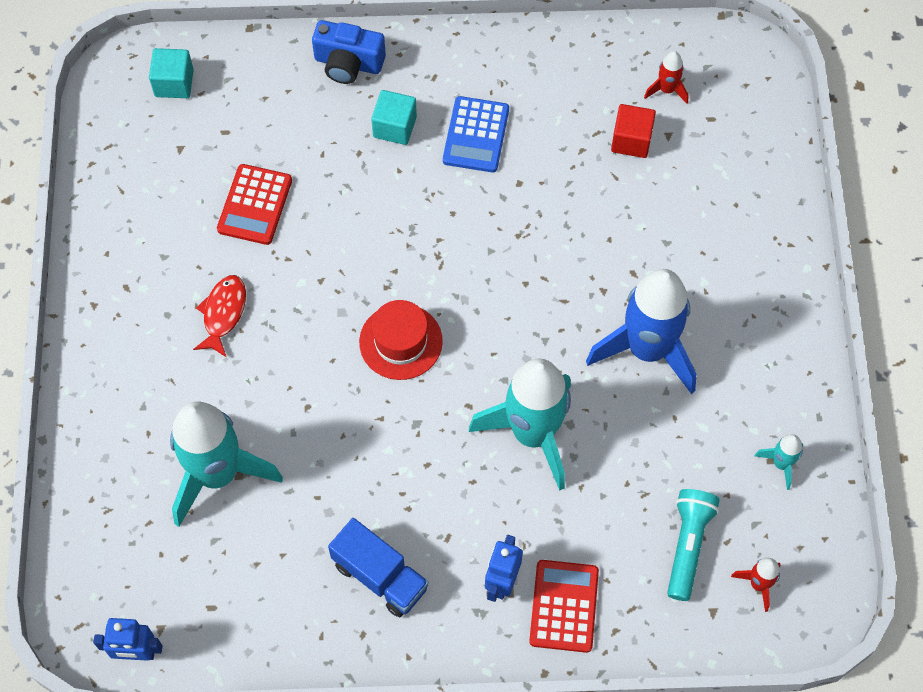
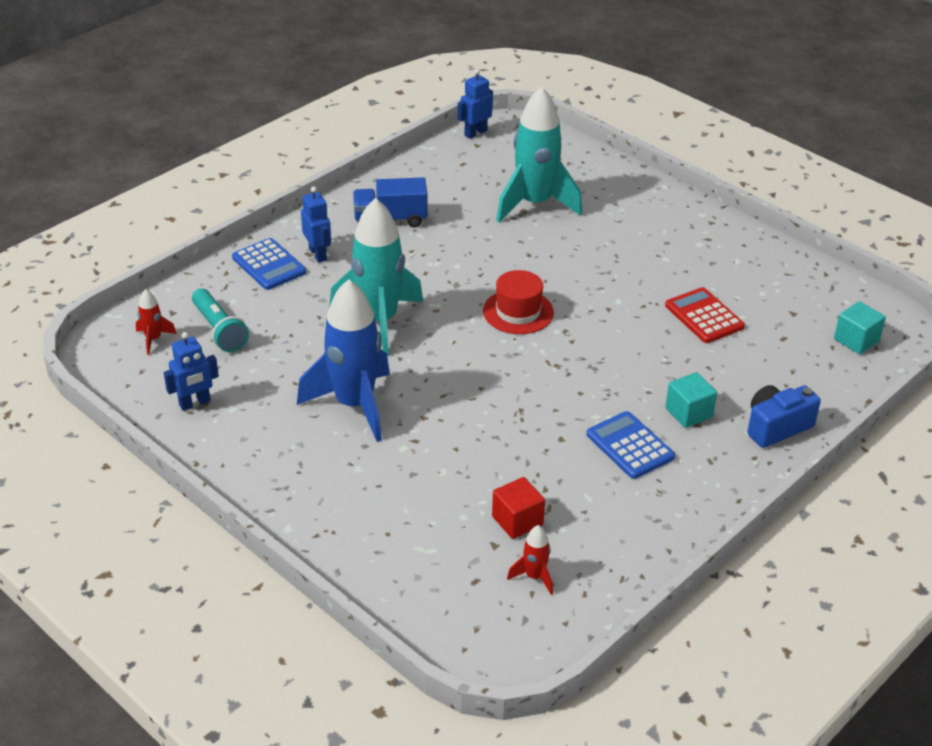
camera: 135 degrees right, 25 degrees down
(223, 313) = (638, 261): red fish -> none
(564, 606) = (269, 265): red calculator -> blue calculator
(781, 464) = (195, 403): turquoise rocket -> blue robot

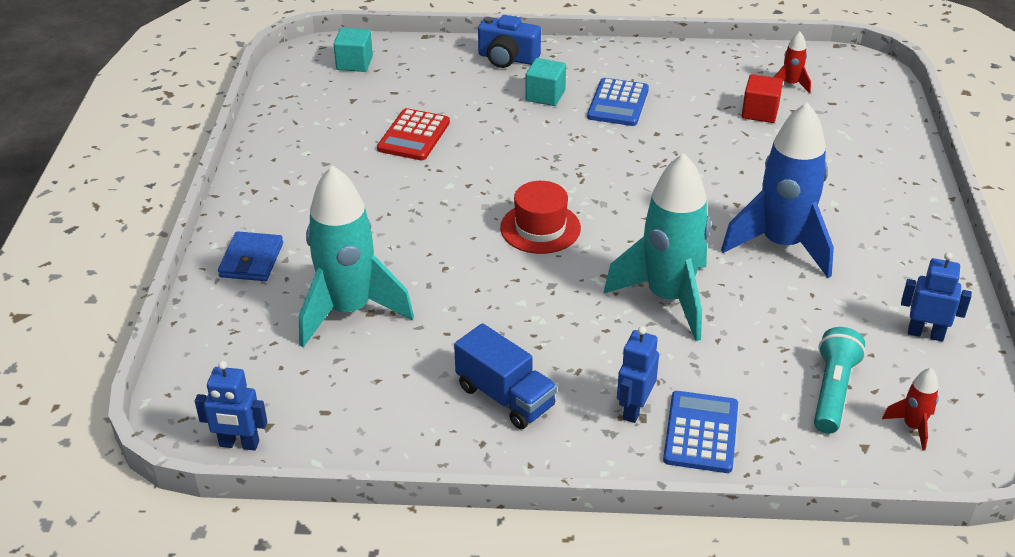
camera: 130 degrees left, 0 degrees up
(630, 192) = (251, 260): none -> blue wallet

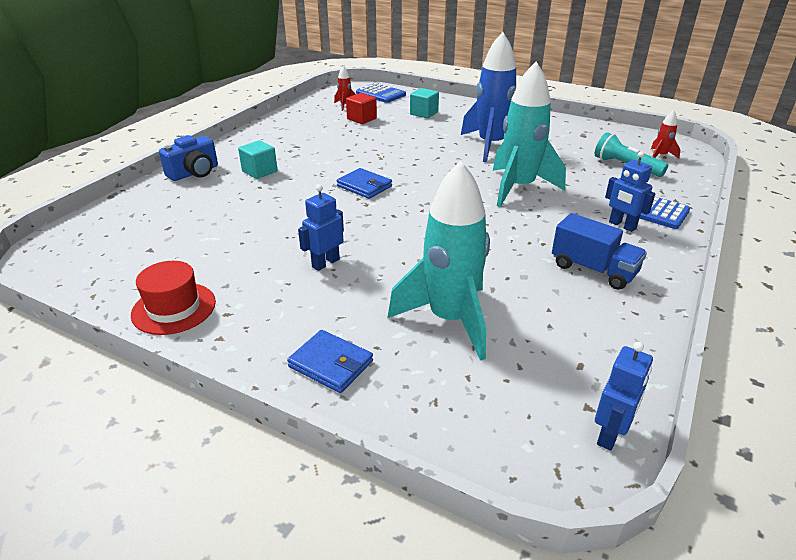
camera: 65 degrees left, 5 degrees down
(354, 63) = (96, 236): turquoise cube -> turquoise cube (424, 113)
(414, 136) = (241, 233): red calculator -> none
(505, 397) = (593, 270): blue truck -> blue truck turned 60 degrees clockwise
(540, 228) = (411, 210): red hat -> red hat (174, 308)
(570, 177) = (364, 186): none -> blue wallet
(618, 103) = (301, 152): blue calculator -> blue calculator (381, 94)
(925, 333) = (588, 134): blue robot -> blue robot (325, 263)

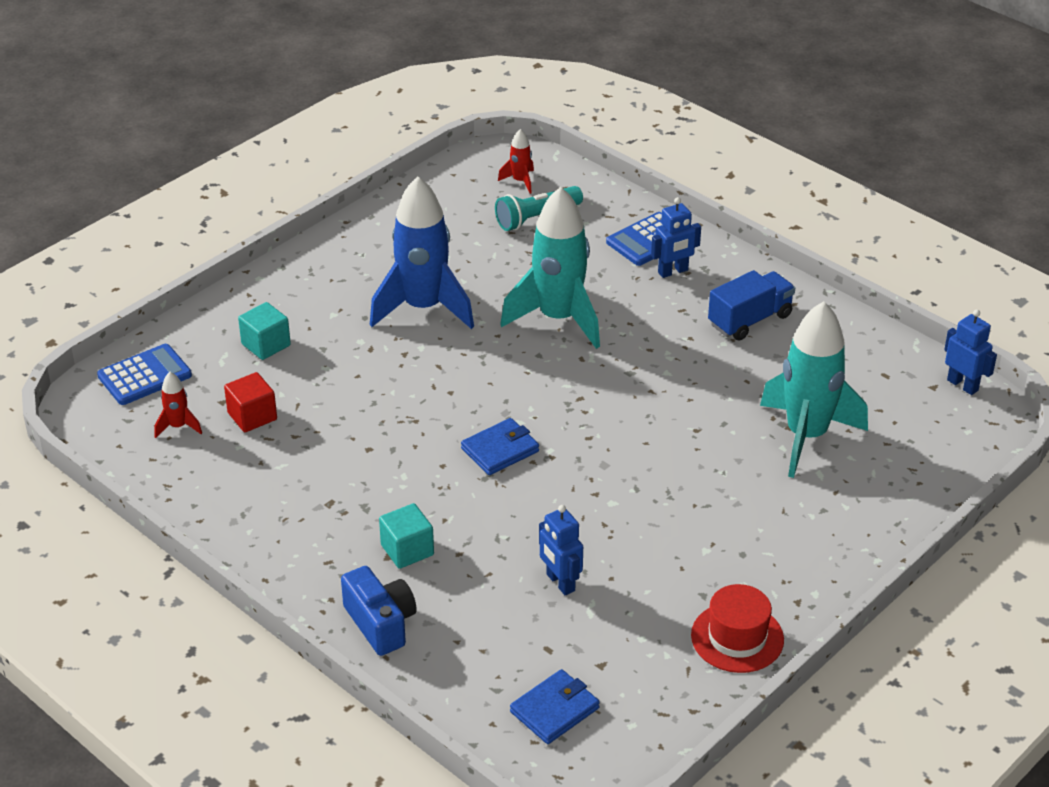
camera: 75 degrees left, 5 degrees up
(325, 263) = (680, 509): blue robot -> blue robot (560, 583)
(331, 364) = (853, 525): blue wallet -> blue wallet (554, 710)

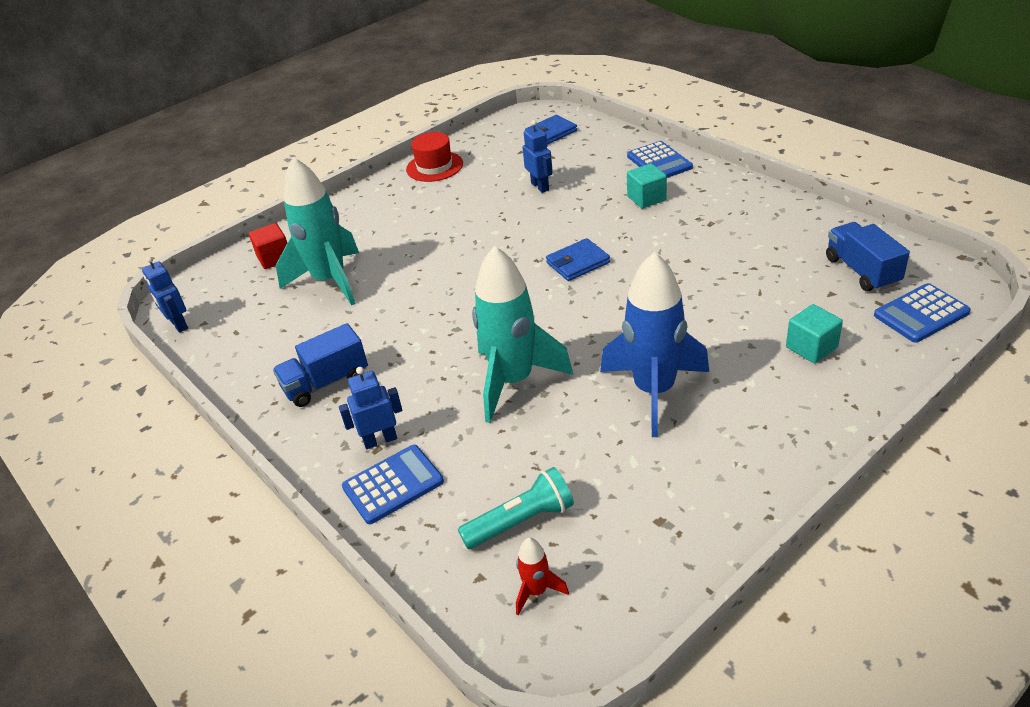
camera: 170 degrees left, 0 degrees up
(178, 426) = (862, 271): red rocket -> blue truck
(252, 416) = (798, 281): red cube -> red cube (274, 258)
(381, 623) = (659, 162): blue camera -> blue calculator

